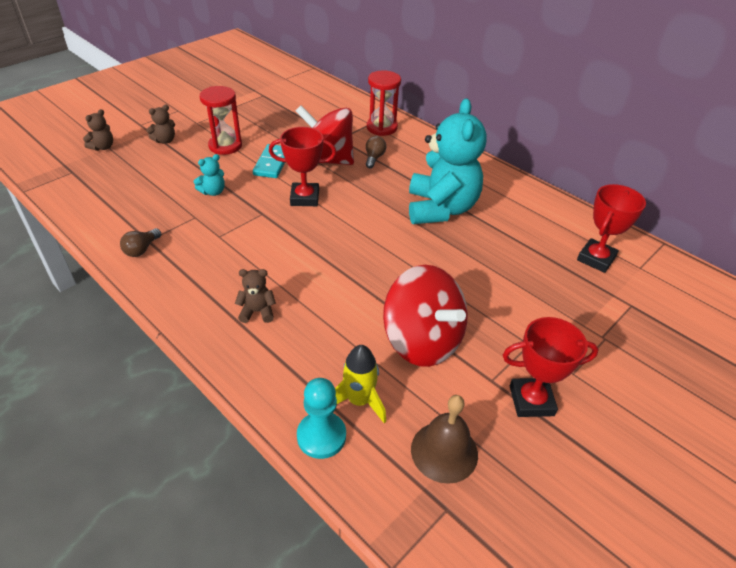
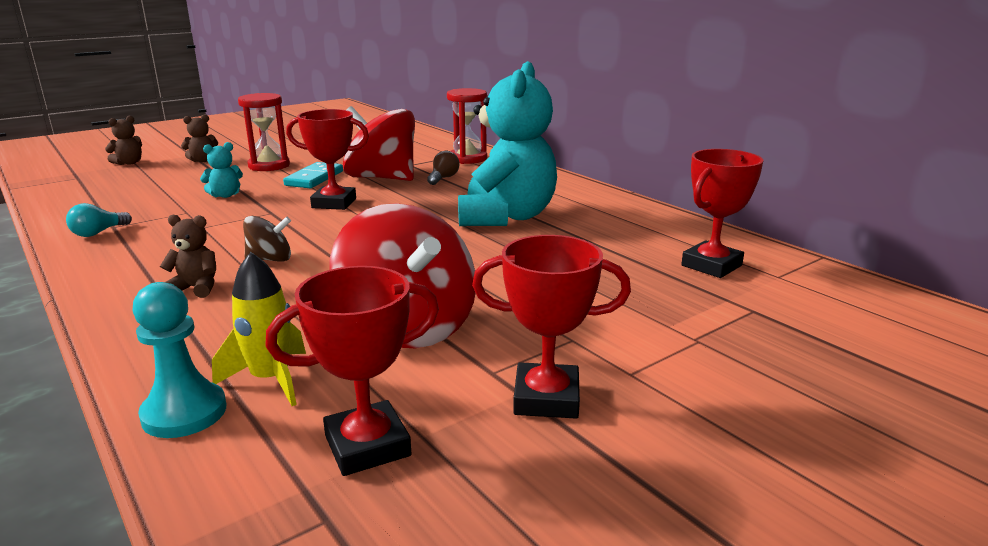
camera: 10 degrees right, 20 degrees down
(142, 249) = (98, 233): brown light bulb -> turquoise light bulb
(293, 274) = (270, 259): none -> brown spinning top
(444, 451) = (367, 446): brown bell -> red trophy

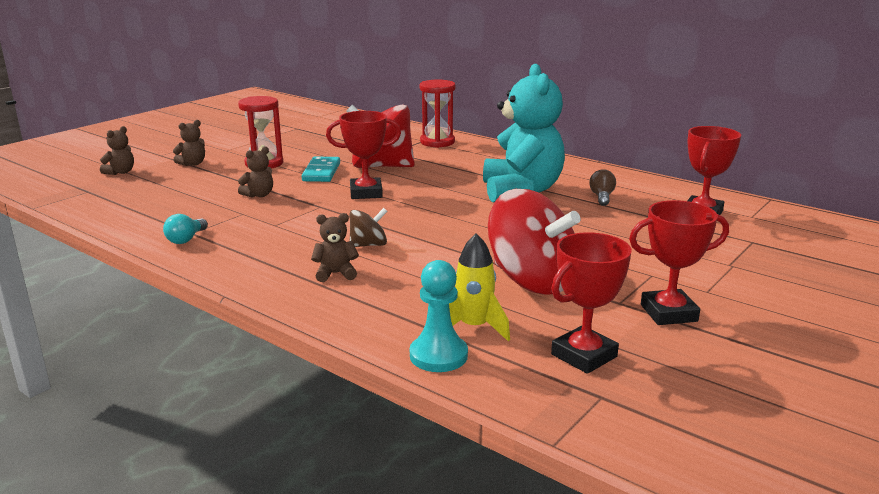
camera: 15 degrees left, 0 degrees up
(225, 195) = (259, 195): turquoise teddy bear -> brown teddy bear
(443, 178) = (435, 162): brown light bulb -> brown light bulb (602, 197)

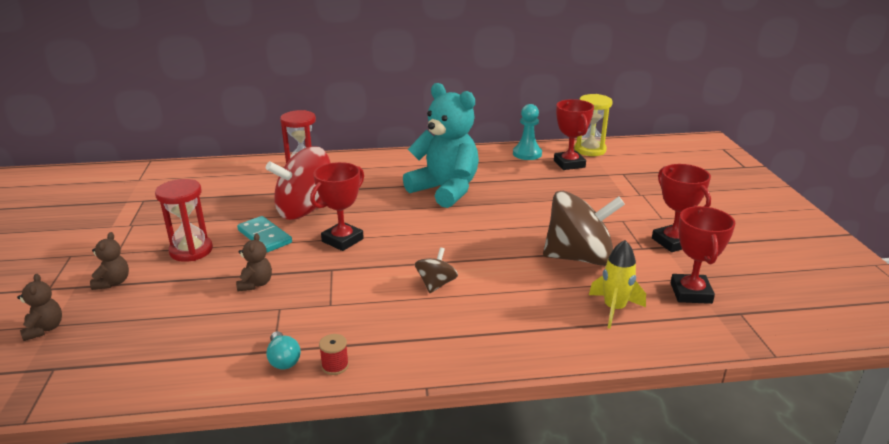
camera: 45 degrees left, 5 degrees up
(203, 257) = (335, 366): none -> red spool
(336, 273) = (462, 320): brown teddy bear -> none
(438, 355) = (635, 340): turquoise pawn -> turquoise pawn (527, 154)
(532, 281) = (579, 257): red spinning top -> brown spinning top
(602, 197) = (499, 174): brown light bulb -> none
(668, 313) = (672, 242): red trophy -> red trophy turned 60 degrees counterclockwise
(759, 211) = (590, 150): none -> yellow hourglass

